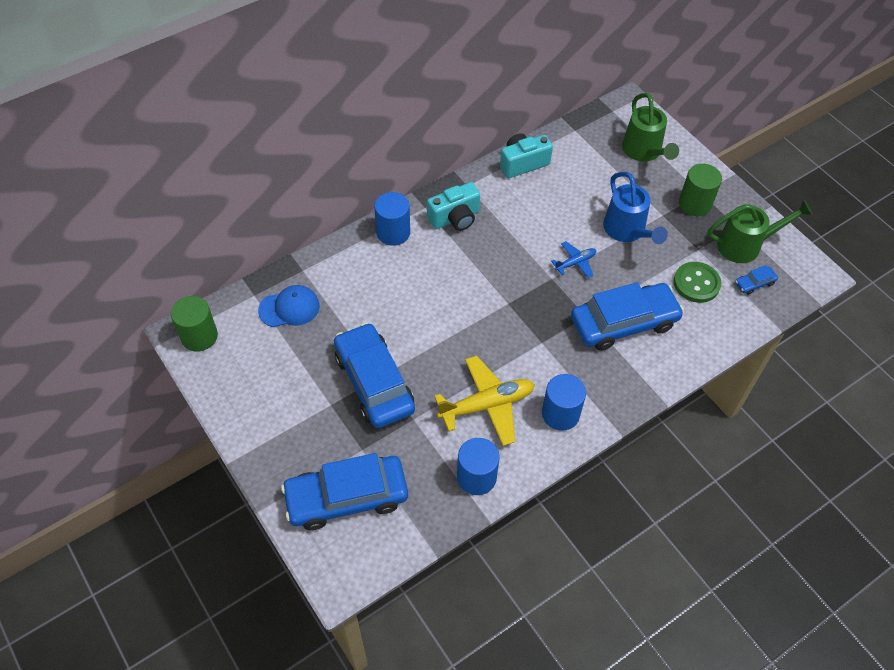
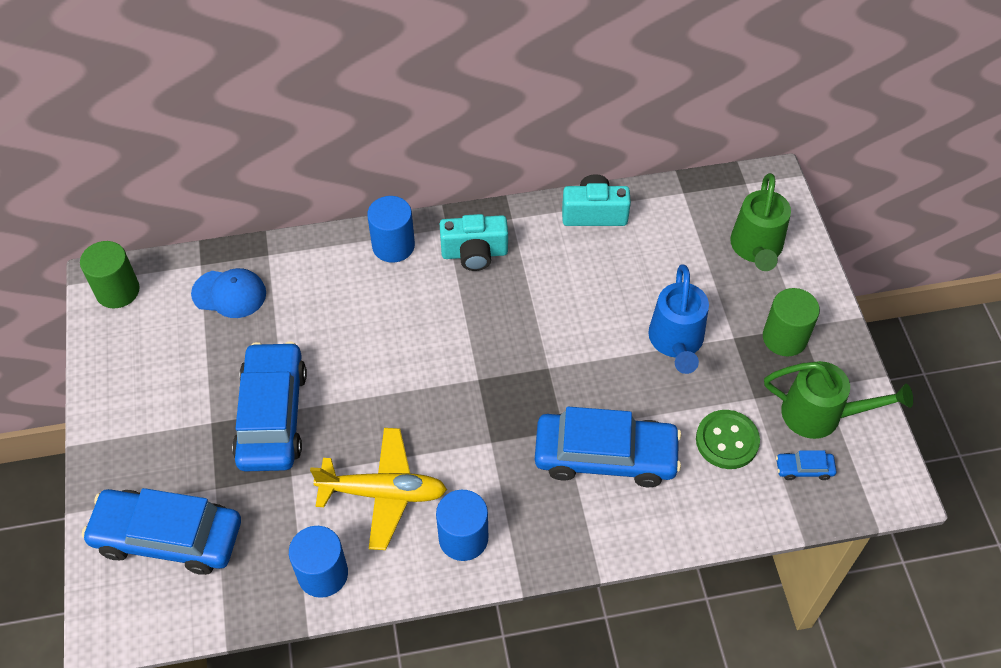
camera: 25 degrees right, 0 degrees up
(575, 263) = (588, 359): blue plane -> none

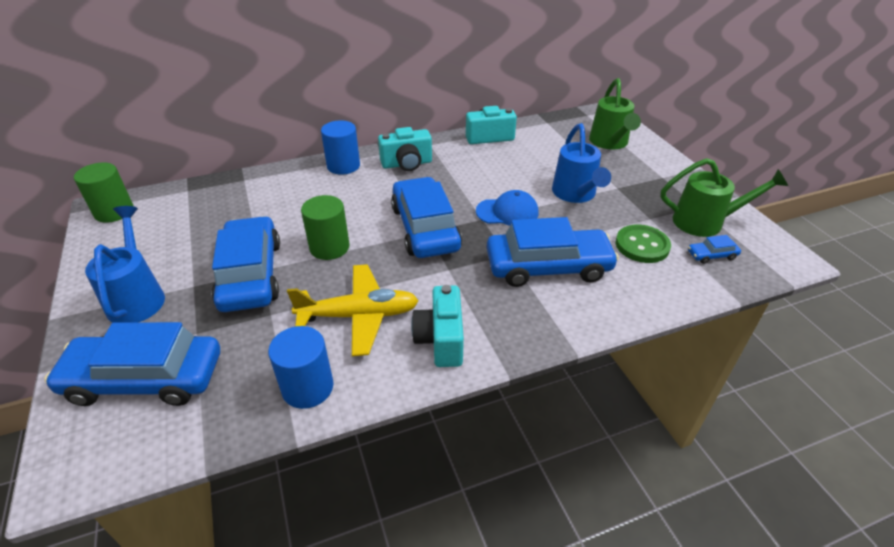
camera: 10 degrees left, 15 degrees down
(153, 429) = (137, 297): none -> blue watering can
(229, 294) = (211, 204): blue cap -> blue cap (507, 212)
(463, 538) = (441, 340): blue cylinder -> turquoise camera
(477, 373) = (425, 228): none -> blue car
(784, 338) = (654, 184): green cylinder -> green cylinder (329, 247)

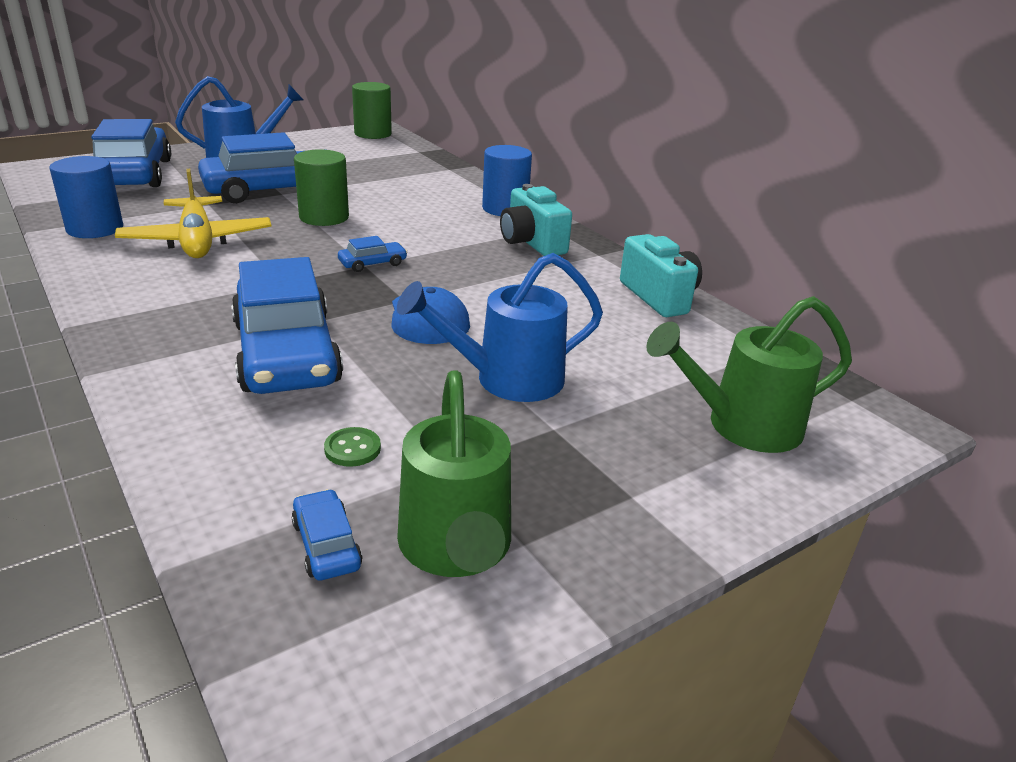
camera: 75 degrees right, 10 degrees down
(425, 228) = (372, 263): blue car -> blue car, size x0.41
(441, 340) = (143, 284): turquoise camera -> none
(642, 245) = (352, 449): green button -> green button, size x0.52

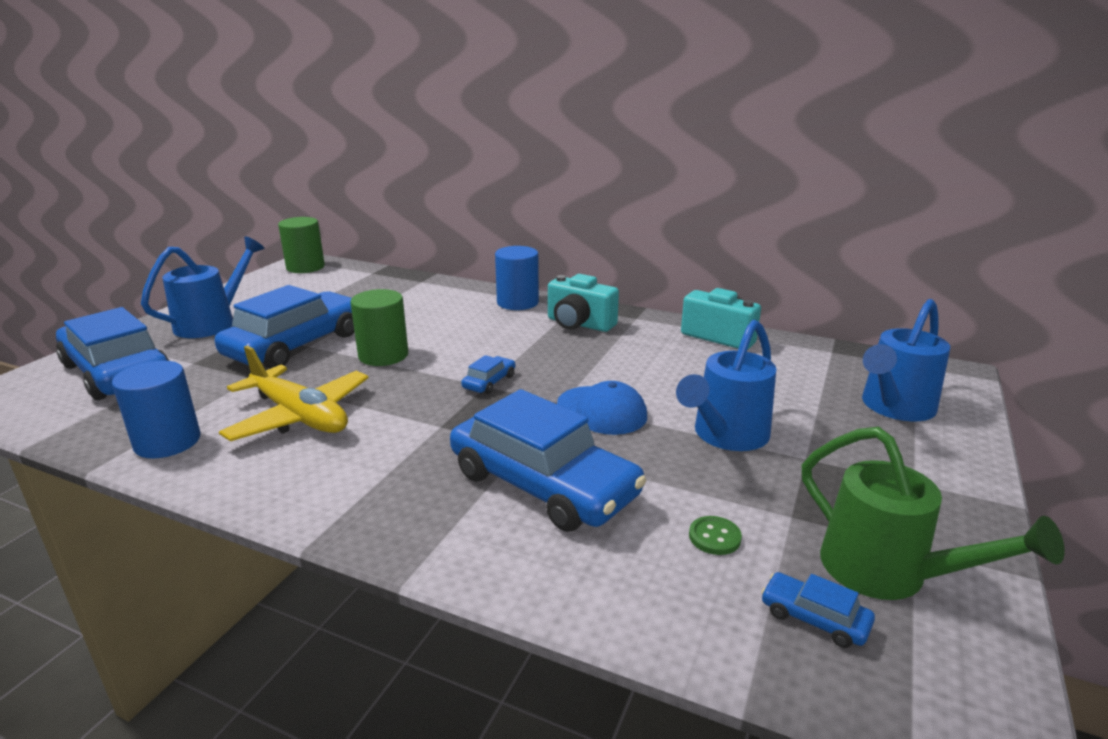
camera: 30 degrees left, 5 degrees down
(741, 426) = (893, 408): green watering can -> blue watering can

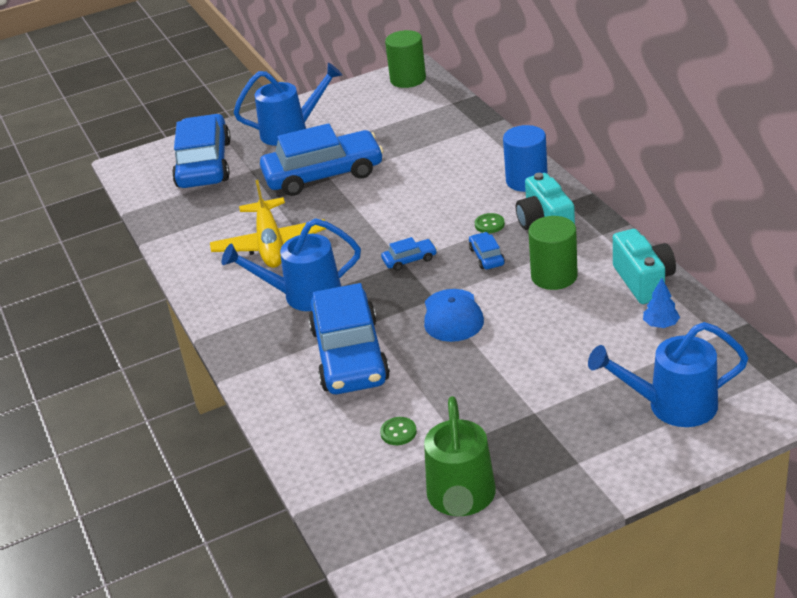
camera: 45 degrees right, 10 degrees up
(167, 442) = (190, 236): blue cylinder -> none
(383, 355) = (368, 206): green cylinder -> green cylinder (554, 276)
(530, 336) = (489, 224): none -> green button
(725, 436) = (506, 372): blue watering can -> blue watering can (303, 295)
(782, 358) = (660, 324): none -> blue tree
(814, 618) = (385, 497): blue car -> blue car (486, 256)

